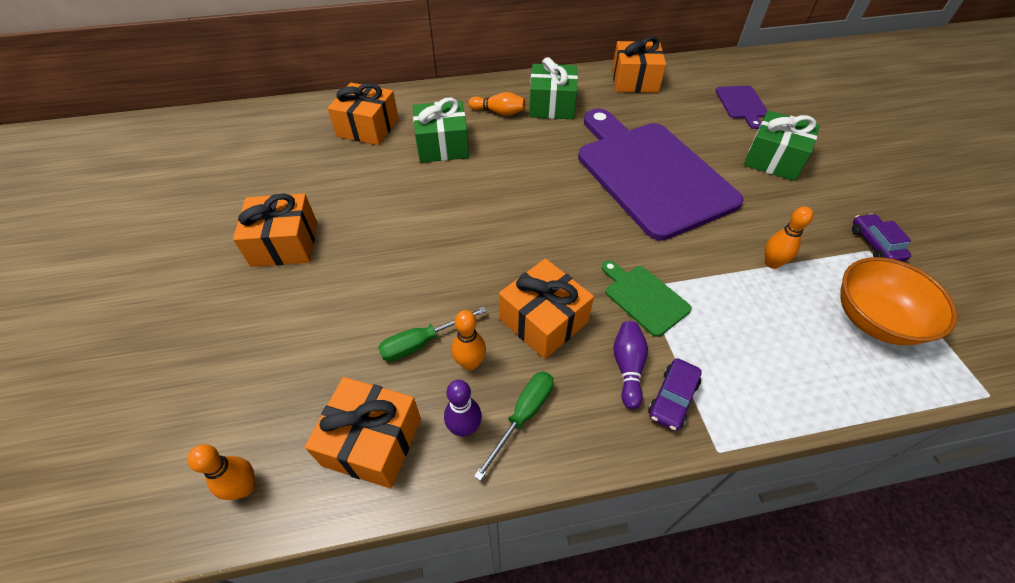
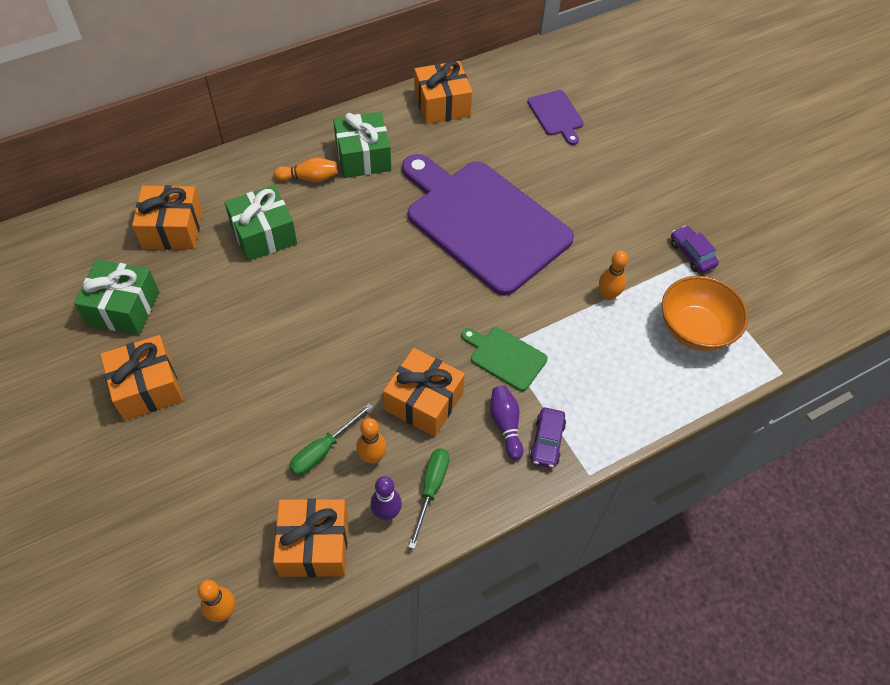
camera: 20 degrees left, 5 degrees up
(773, 159) = (595, 179): green gift -> green gift (123, 308)

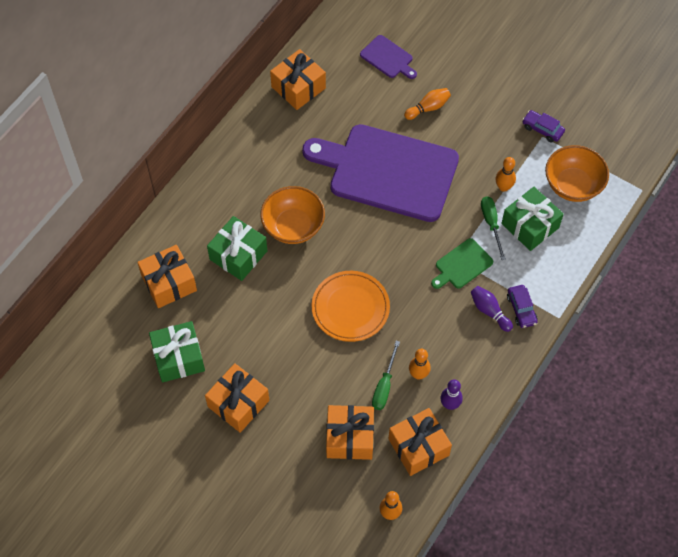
camera: 25 degrees left, 5 degrees up
(309, 178) = (240, 195): orange bowling pin -> orange bowling pin (428, 108)
(342, 232) = (293, 226): none -> orange bowl
(345, 344) = (350, 308): none -> orange plate
(363, 157) = (268, 159): green gift -> green gift (530, 226)
(424, 401) = (428, 321): orange gift -> orange gift (350, 437)
(431, 489) = (468, 376): green screwdriver -> green screwdriver (491, 224)
(505, 357) = (462, 265): green cutting board -> green cutting board turned 45 degrees counterclockwise

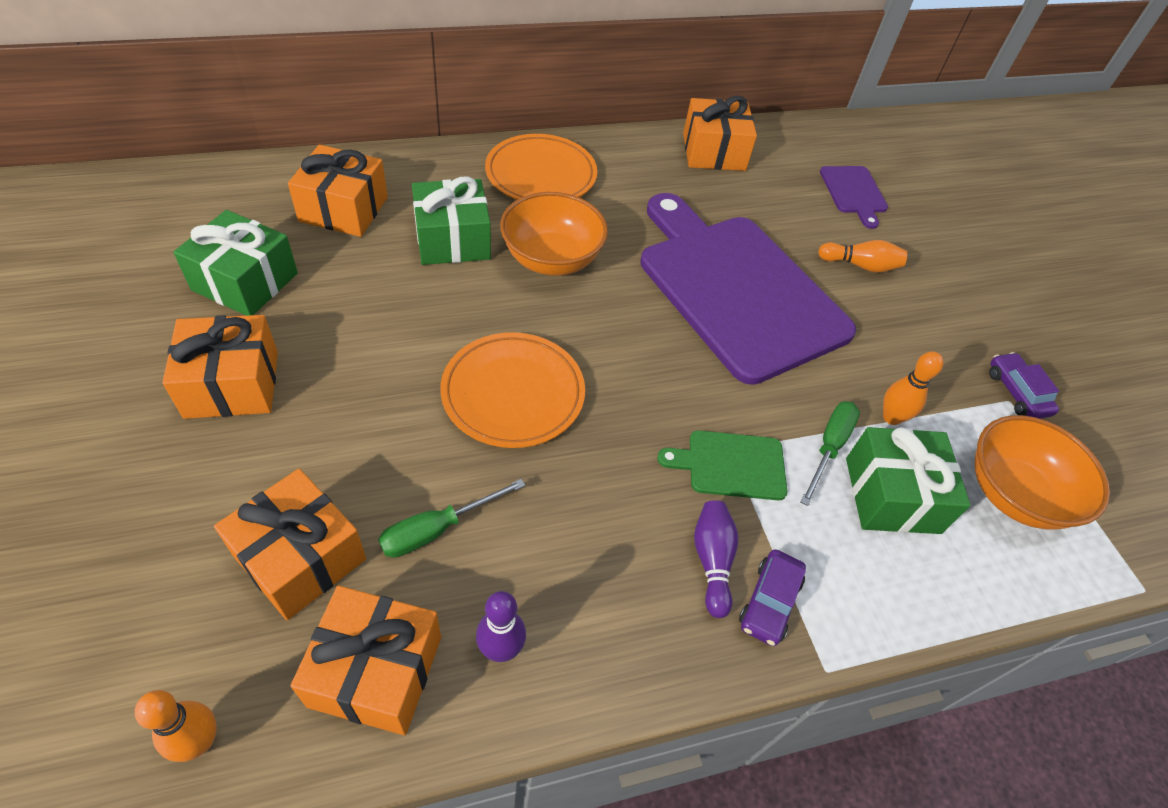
camera: 35 degrees right, 10 degrees down
(233, 179) = (541, 174): none -> orange plate
(418, 374) = (504, 557): orange bowling pin -> none

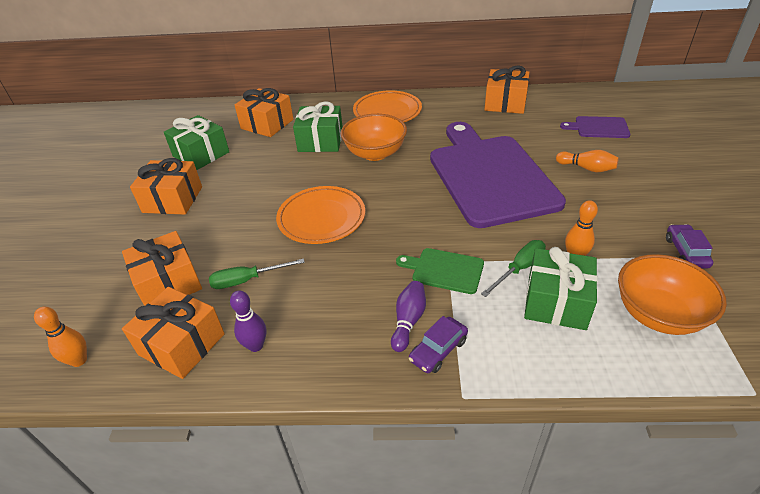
camera: 25 degrees right, 10 degrees down
(854, 192) = (599, 127): purple cutting board -> purple cutting board turned 90 degrees clockwise

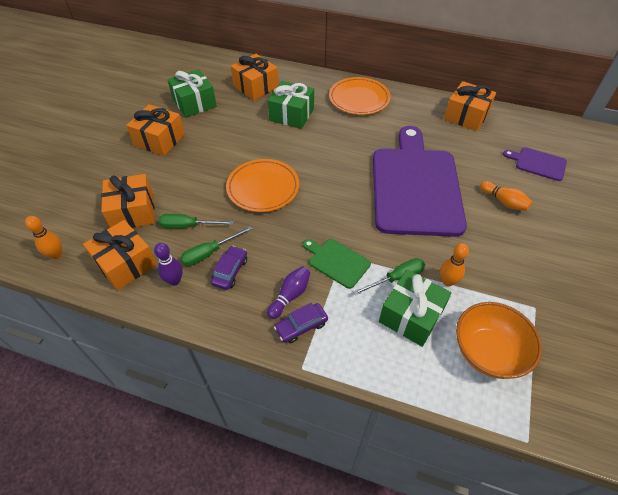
camera: 15 degrees right, 10 degrees up
(288, 302) = (210, 252): none -> green screwdriver
(375, 153) = (330, 138): orange bowl -> none
(685, 252) = (544, 306): purple car -> purple car (230, 271)

